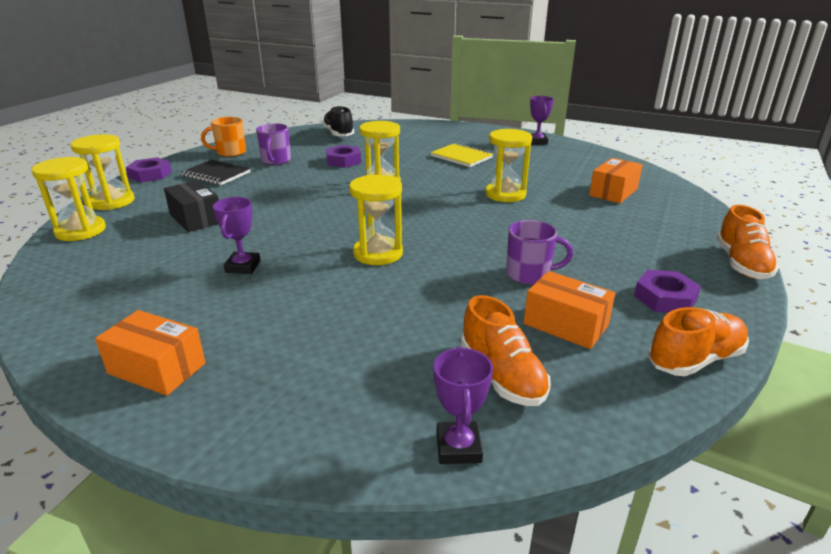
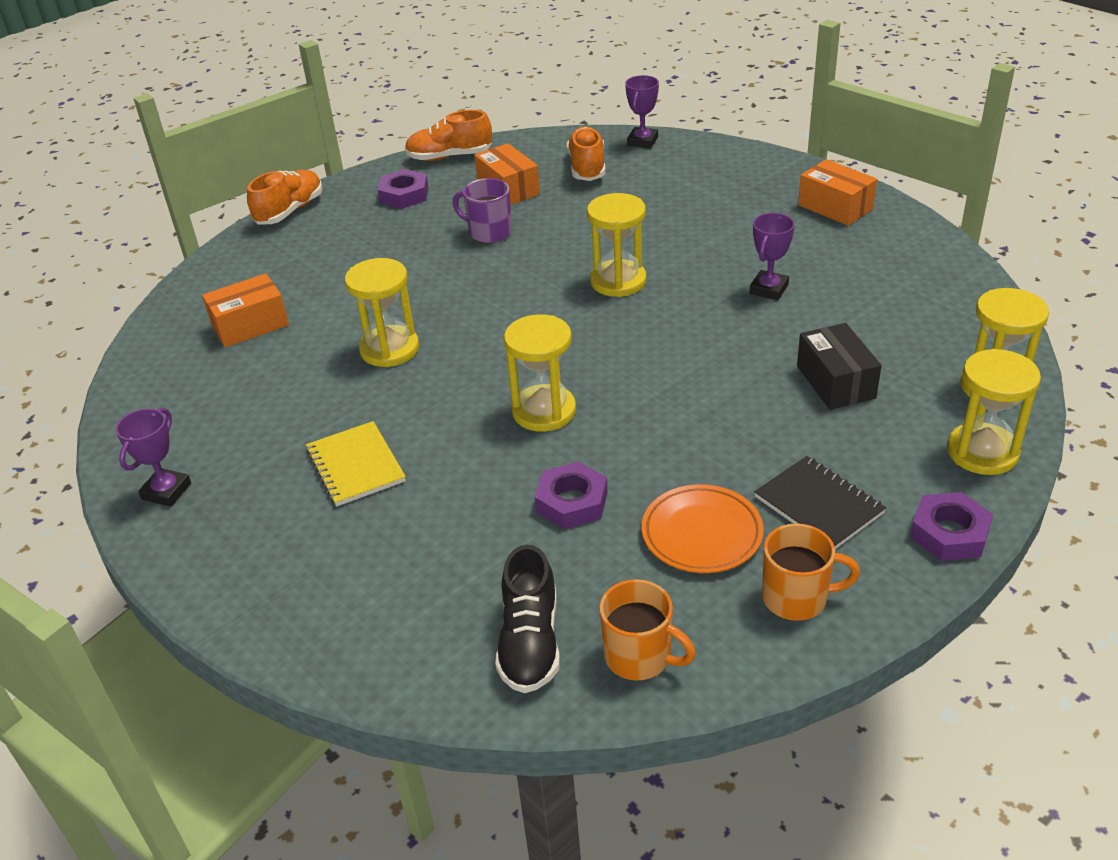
camera: 155 degrees left, 10 degrees up
(276, 161) = (702, 534): purple mug -> orange plate
(294, 136) = (639, 657): none -> orange mug

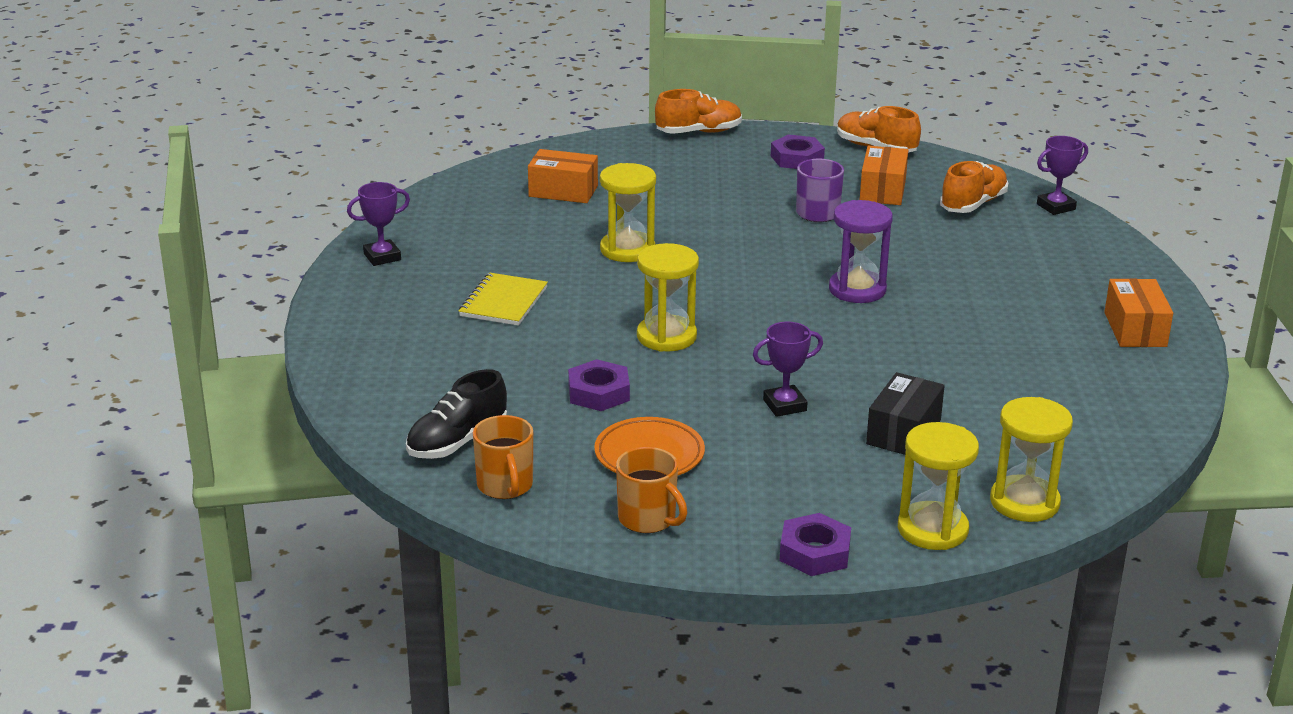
camera: 40 degrees right, 10 degrees down
(618, 281) = (857, 289): yellow hourglass -> purple hourglass
(769, 289) = (965, 353): purple trophy -> purple trophy (784, 405)
(818, 505) = (754, 486): black notebook -> none

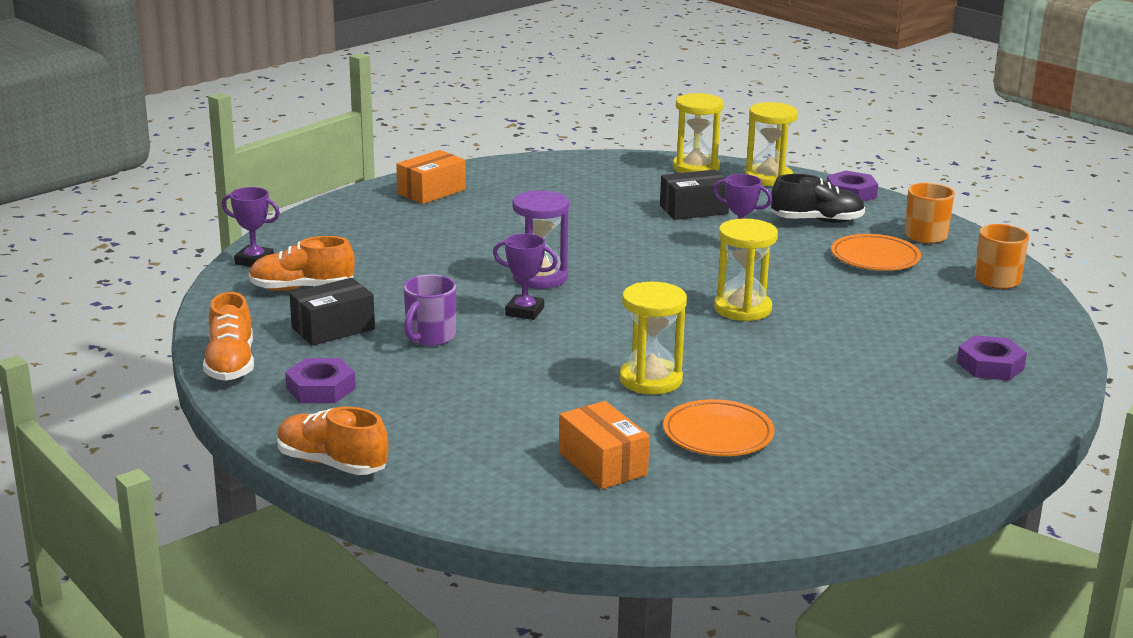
camera: 135 degrees left, 5 degrees down
(382, 257) = (894, 478): purple trophy -> purple trophy (524, 311)
(457, 442) = (1003, 312): black shoe -> black shoe (817, 221)
(503, 302) = (833, 386): yellow notebook -> none
(526, 235) = (718, 435): none -> orange plate
(598, 393) = (854, 299): purple nut -> purple nut (990, 365)
(882, 190) = (333, 328): orange box -> black box

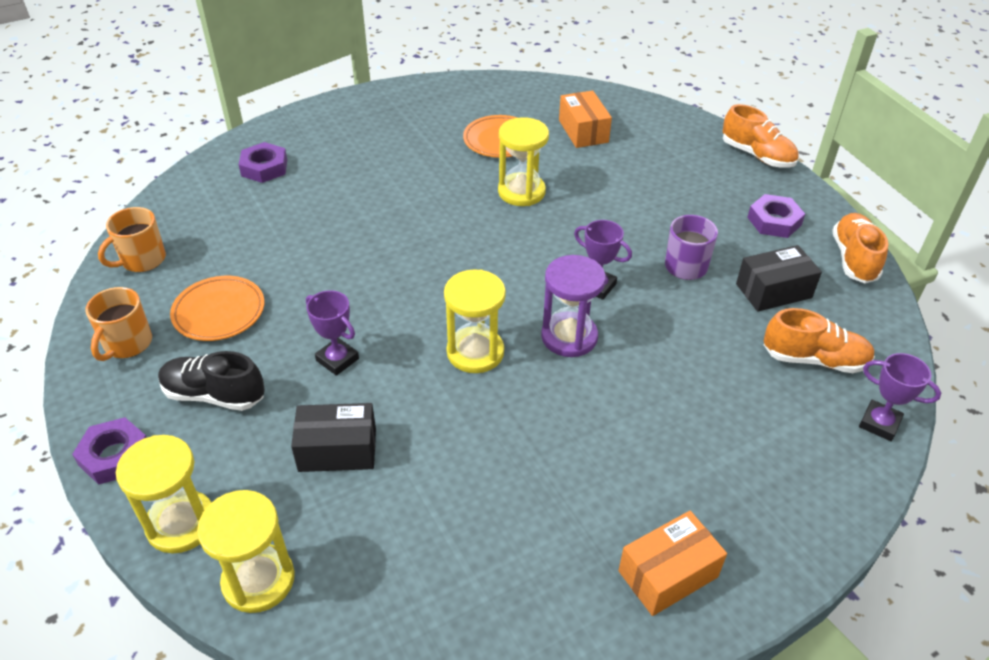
camera: 165 degrees left, 20 degrees up
(742, 309) = (402, 258): yellow hourglass -> yellow hourglass (475, 352)

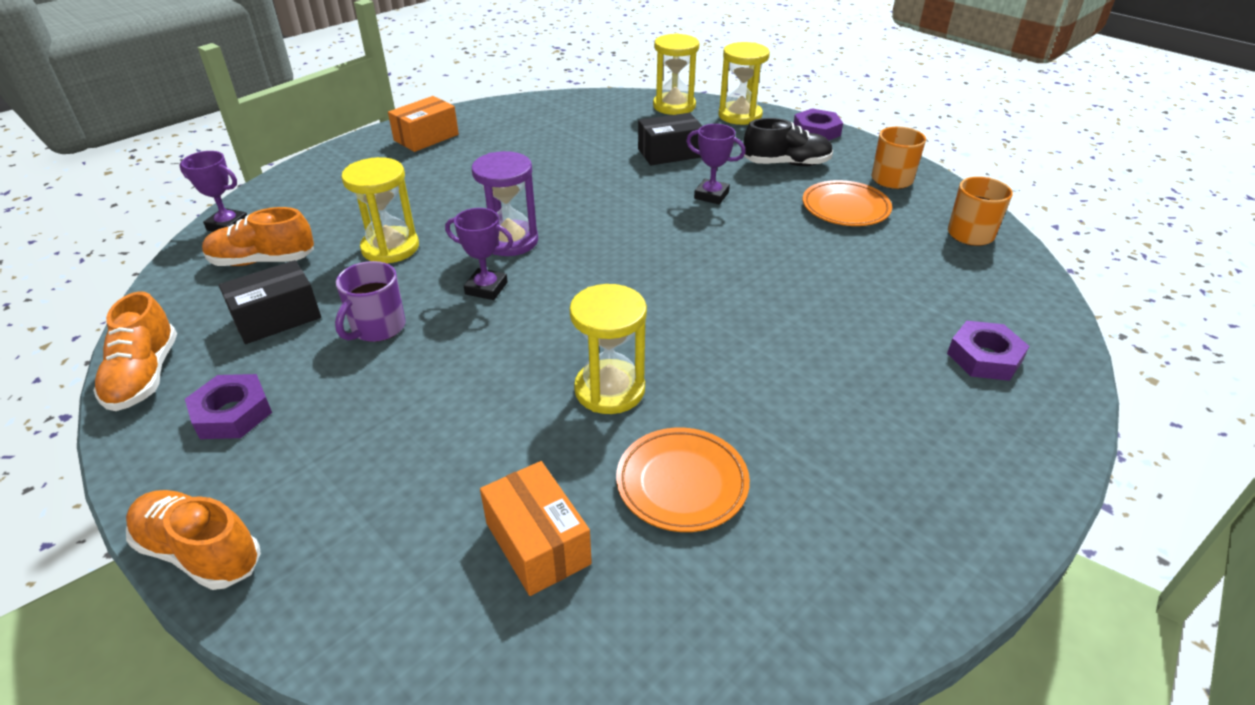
camera: 165 degrees right, 5 degrees down
(475, 352) = (595, 217): yellow hourglass -> yellow hourglass (390, 248)

